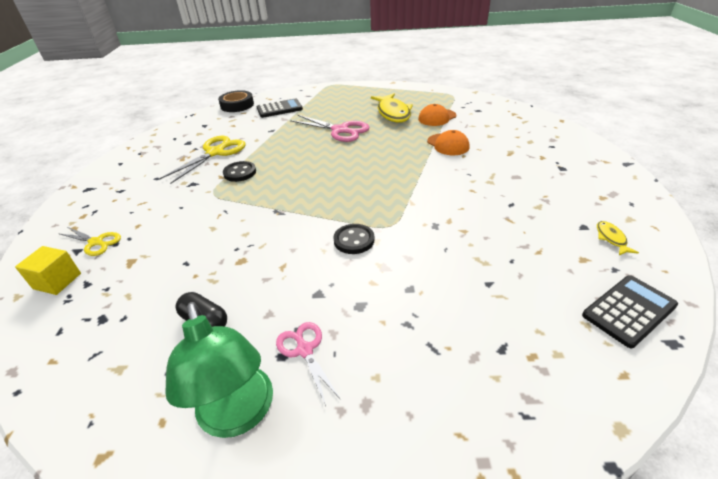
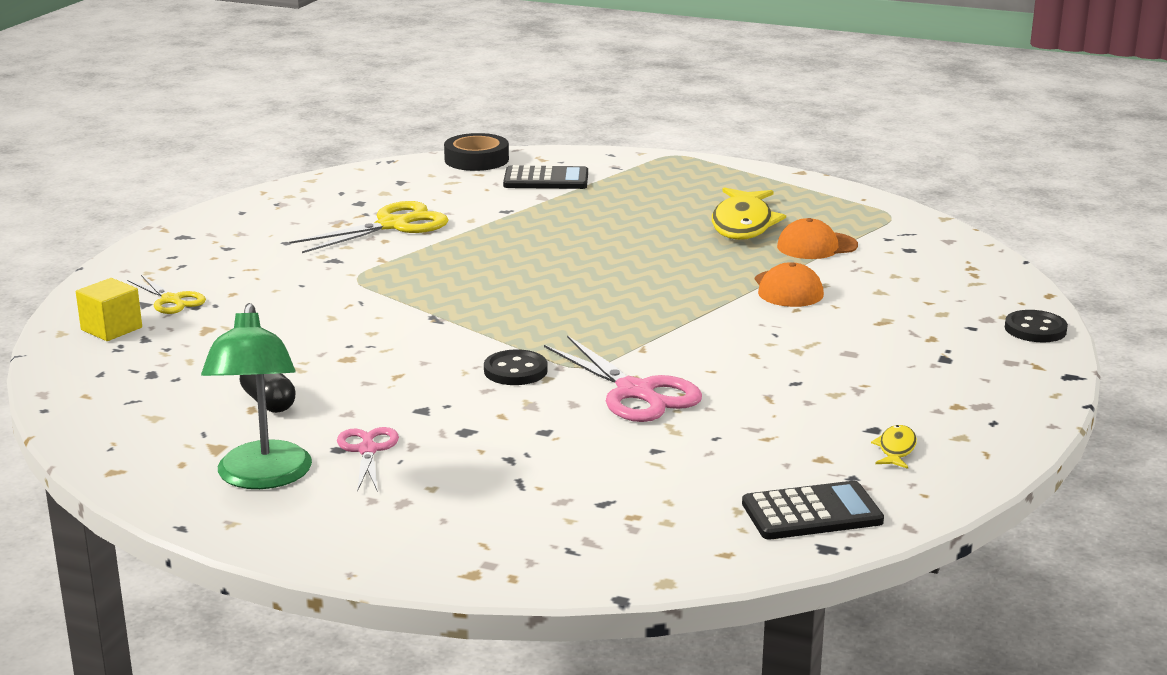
camera: 20 degrees right, 15 degrees down
(240, 173) = (413, 260): black button -> black button (1035, 329)
(340, 130) = (622, 233): pink scissors -> pink scissors (635, 392)

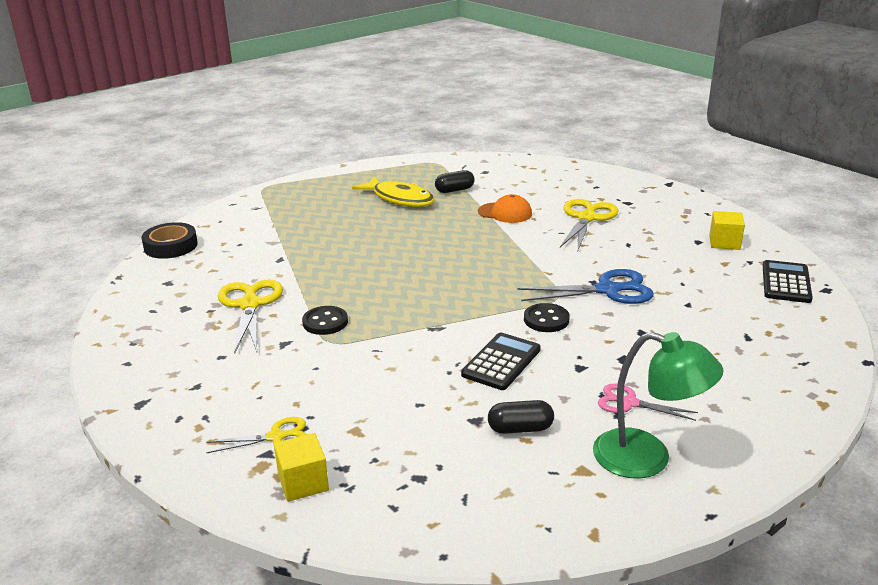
camera: 60 degrees left, 5 degrees up
(546, 179) = (245, 233): black calculator -> black calculator (501, 362)
(635, 392) = (607, 290): pink scissors -> blue scissors
(816, 246) = (454, 190): orange cap -> black capsule
(845, 341) = (586, 218): none -> yellow scissors
(896, 449) = (724, 242): yellow fish -> yellow cube
(1035, 329) = (611, 175): black button -> black button (325, 322)

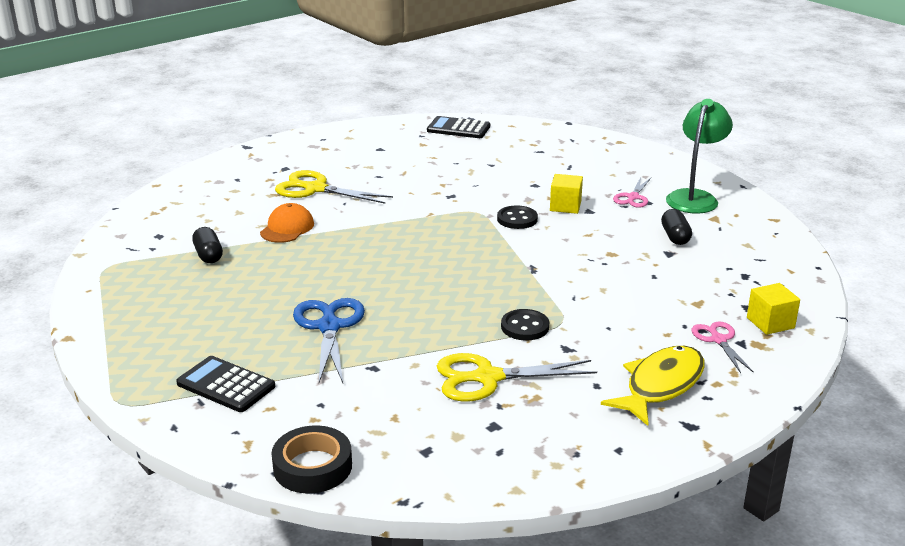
camera: 90 degrees left, 0 degrees up
(276, 437) = (718, 340): yellow scissors -> pink scissors
(400, 199) = (219, 290): yellow fish -> yellow fish (660, 385)
(501, 362) = (586, 240): black calculator -> black calculator (226, 385)
(607, 290) = (466, 191): blue scissors -> blue scissors (329, 327)
(724, 242) = (385, 139): yellow cube -> yellow cube (565, 206)

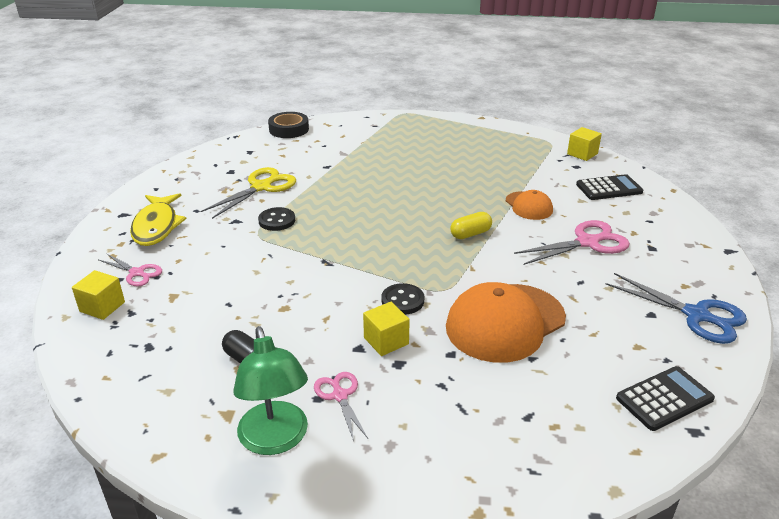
camera: 135 degrees right, 5 degrees up
(119, 242) = (582, 154): none -> yellow cube
(208, 255) = (524, 170): black capsule -> none
(226, 385) = (377, 133): black calculator -> black calculator (609, 188)
(316, 189) = (587, 242): yellow scissors -> pink scissors
(329, 327) = (382, 171): blue scissors -> blue scissors (696, 315)
(381, 232) = (470, 234): none -> yellow capsule
(473, 182) = (505, 322): none -> orange cap

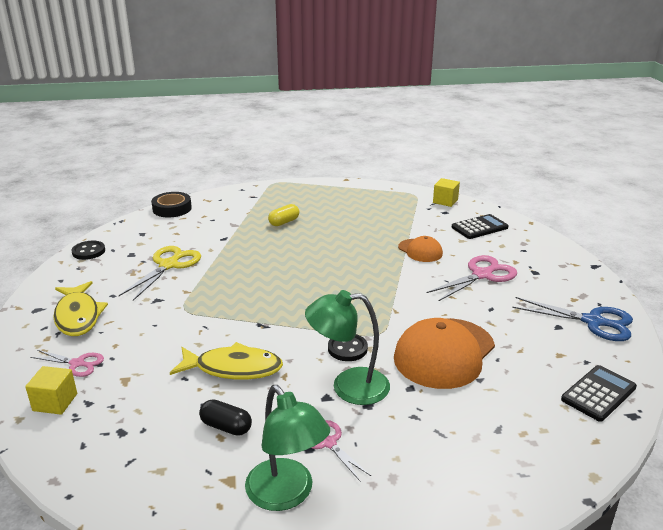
camera: 15 degrees left, 5 degrees down
(277, 220) = (198, 294): black button -> black button (88, 251)
(279, 302) = (233, 368): none -> yellow fish
(386, 341) = (348, 386): yellow cube -> green lamp
(470, 234) = (381, 281): yellow capsule -> yellow capsule (284, 222)

